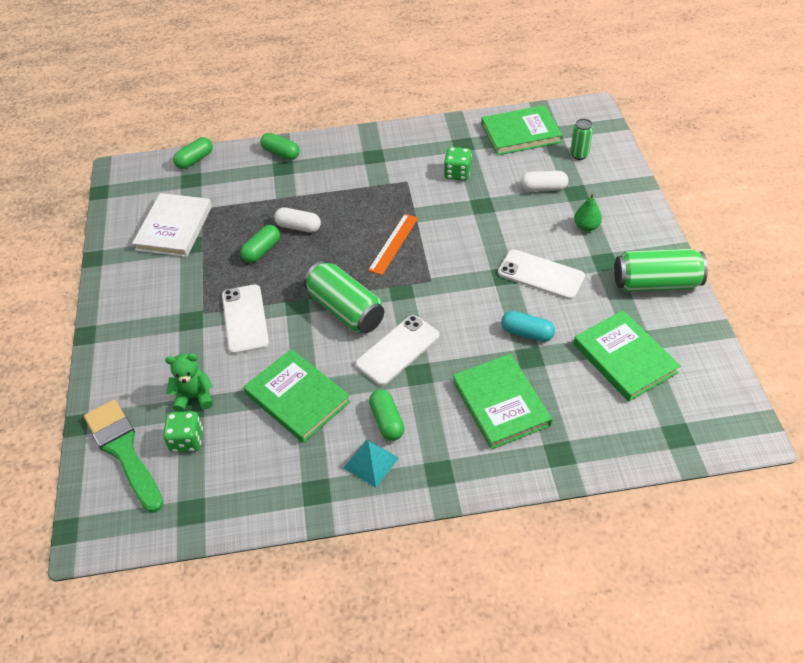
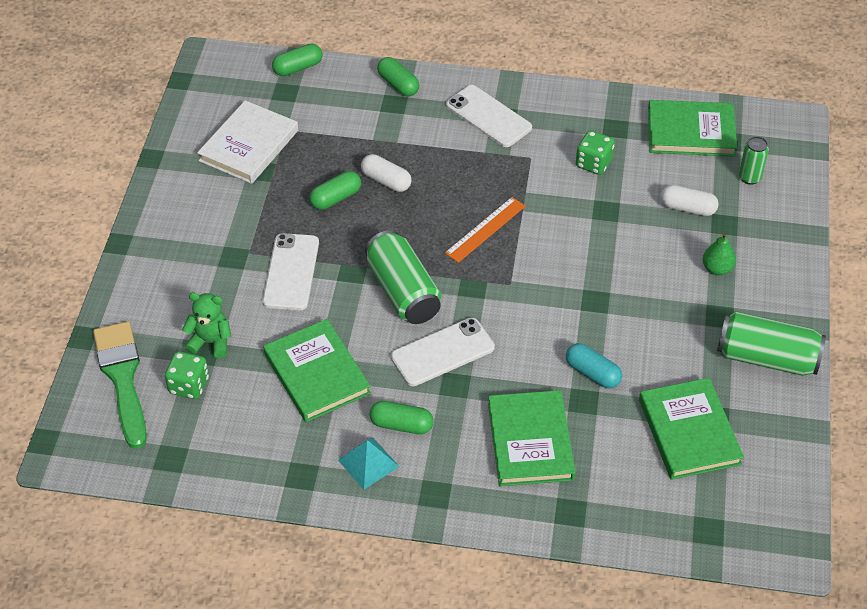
camera: 15 degrees right, 0 degrees up
(387, 421) = (401, 425): green capsule -> green capsule turned 75 degrees counterclockwise
(541, 275) = (638, 311): white phone -> white phone (488, 116)

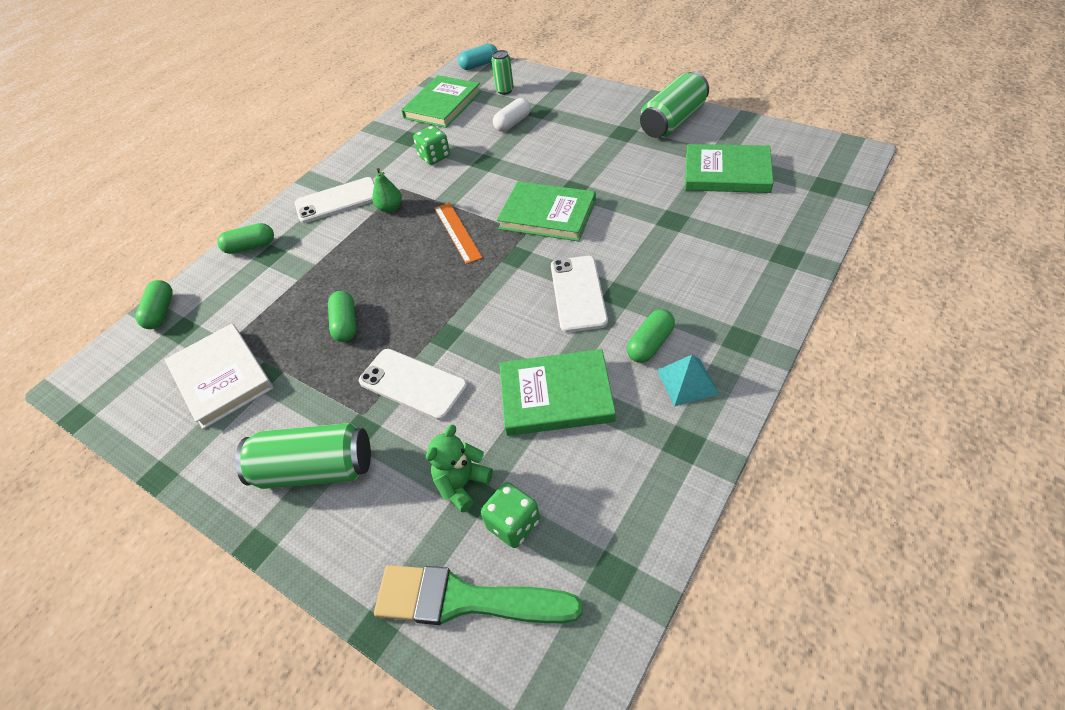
camera: 60 degrees left, 0 degrees up
(386, 181) = (354, 282): white capsule -> none
(403, 291) = (492, 303): green can -> green can (315, 469)
(530, 441) = (703, 261): green book -> green book (547, 215)
(592, 373) = (646, 208): turquoise capsule -> turquoise capsule (479, 65)
(717, 269) = (578, 124): green pear -> green pear (390, 208)

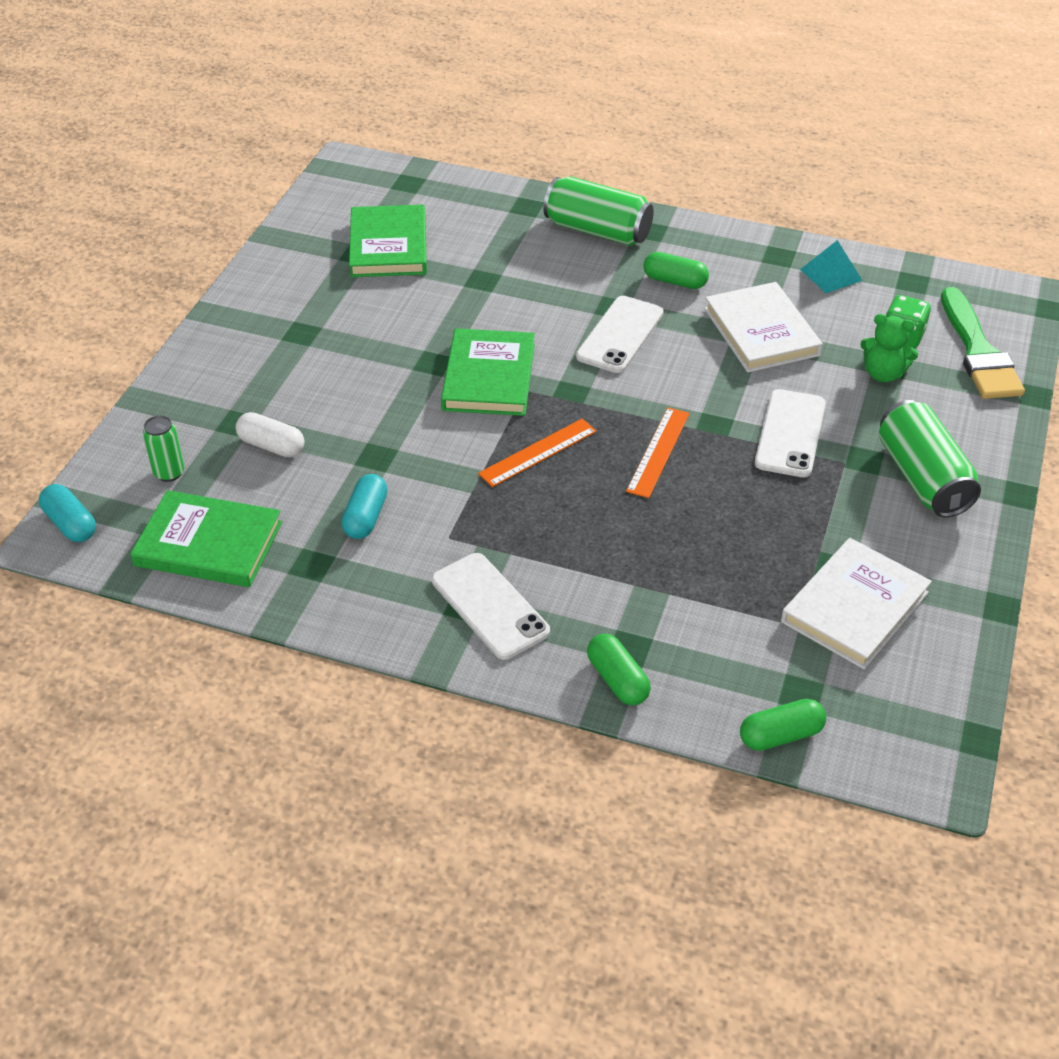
camera: 110 degrees left, 5 degrees down
(346, 324) = (729, 515): green capsule -> none
(390, 208) = (498, 536): green pear -> none
(429, 295) = (658, 452): none -> orange ruler
(434, 157) = (365, 517): green dice -> turquoise capsule
(556, 395) = (761, 332): green book -> white book
(578, 293) = (620, 335): white phone -> white phone turned 45 degrees counterclockwise
(673, 121) = (275, 292): green can -> green can (597, 231)
(687, 382) = (712, 257): turquoise pyramid -> turquoise pyramid (831, 275)

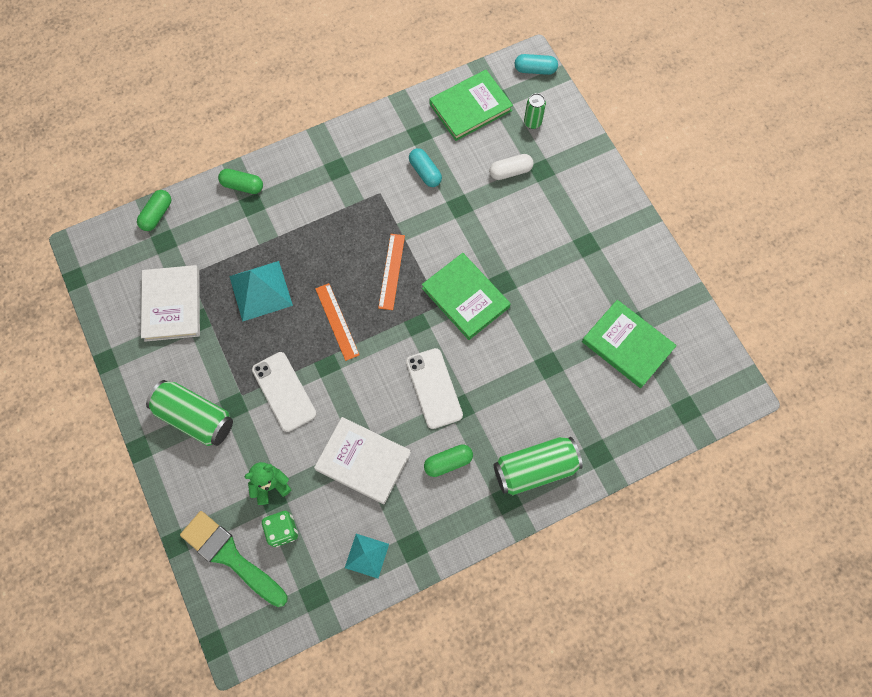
camera: 135 degrees right, 25 degrees up
(489, 606) = (326, 175): white phone -> none
(720, 542) = (260, 290): none -> turquoise pyramid

